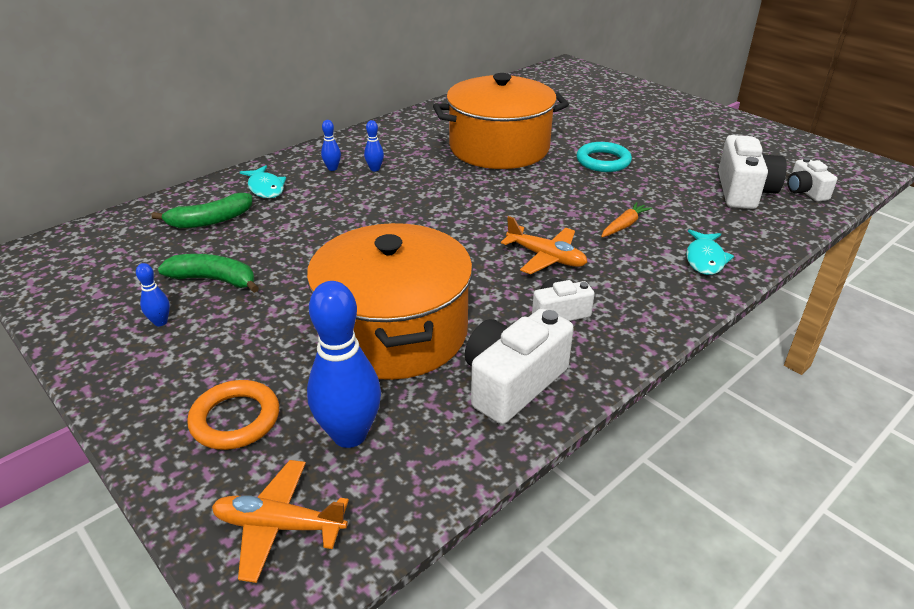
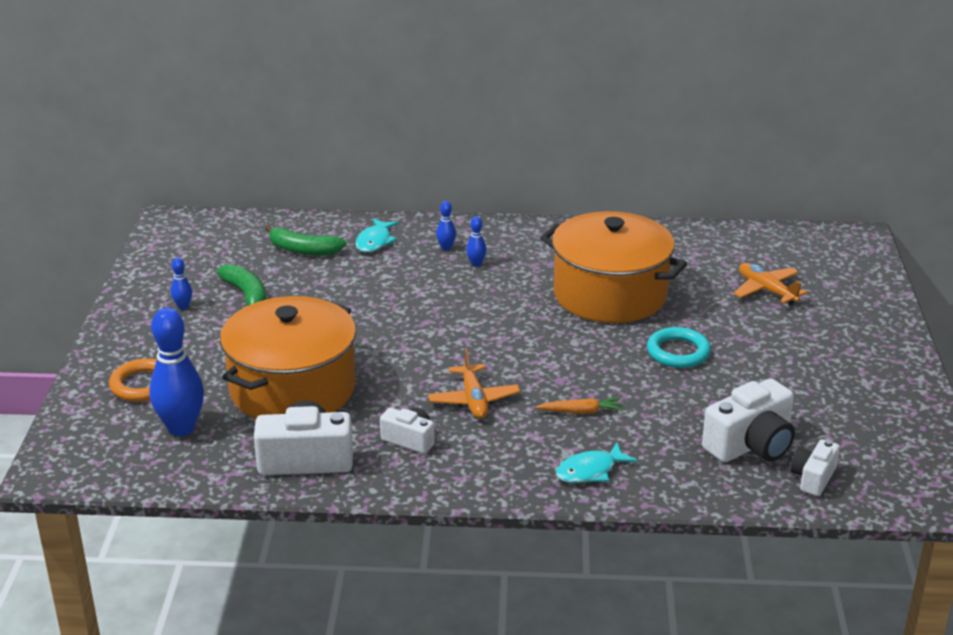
camera: 45 degrees right, 5 degrees down
(279, 526) = (91, 447): orange plane -> orange plane (766, 290)

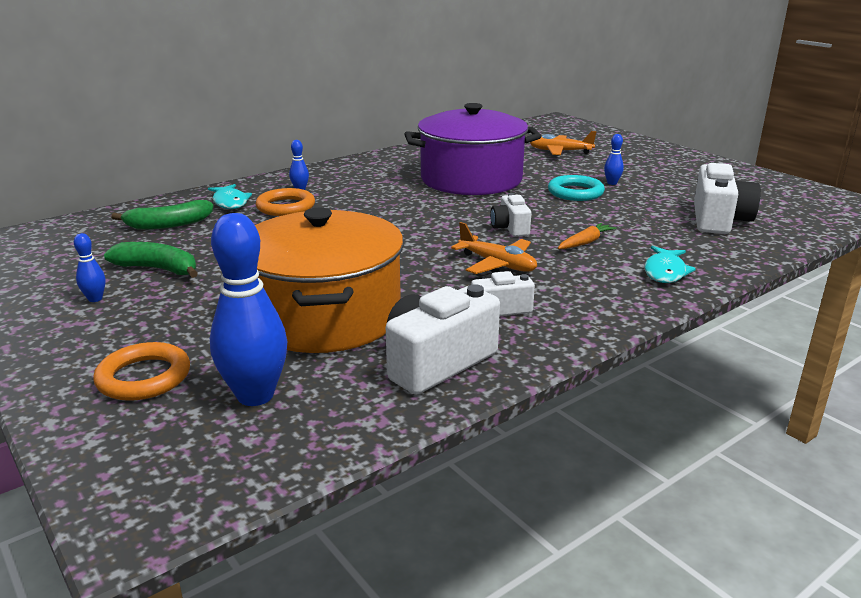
camera: 40 degrees left, 5 degrees down
(408, 265) = (286, 207): none -> orange ring
(476, 264) = (342, 191): blue bowling pin -> blue bowling pin (612, 183)
(610, 294) = (471, 179): orange pot -> purple pot
(813, 478) = (785, 222): white camera -> white camera (510, 228)

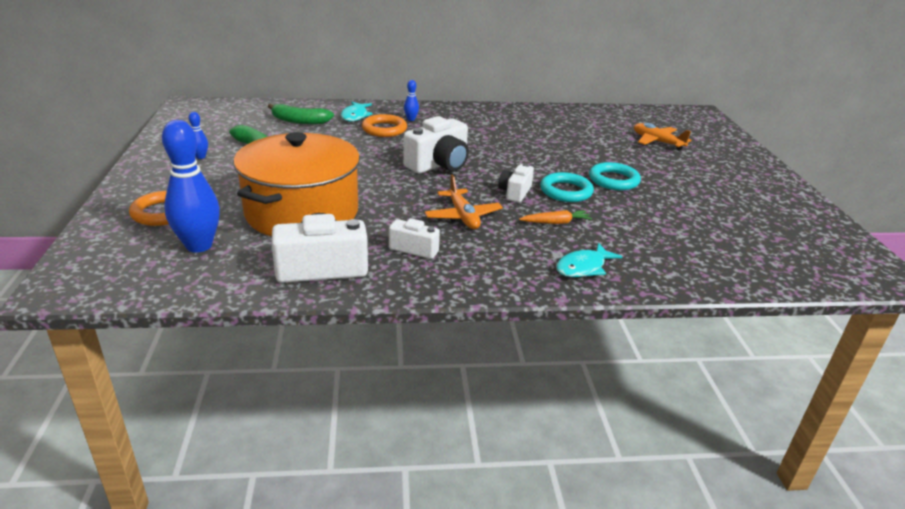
camera: 30 degrees right, 5 degrees up
(471, 179) = (544, 145): purple pot -> none
(551, 213) = (566, 191): none -> turquoise ring
(612, 183) = (659, 181): blue bowling pin -> none
(718, 220) = (706, 242): white camera -> white camera (439, 164)

